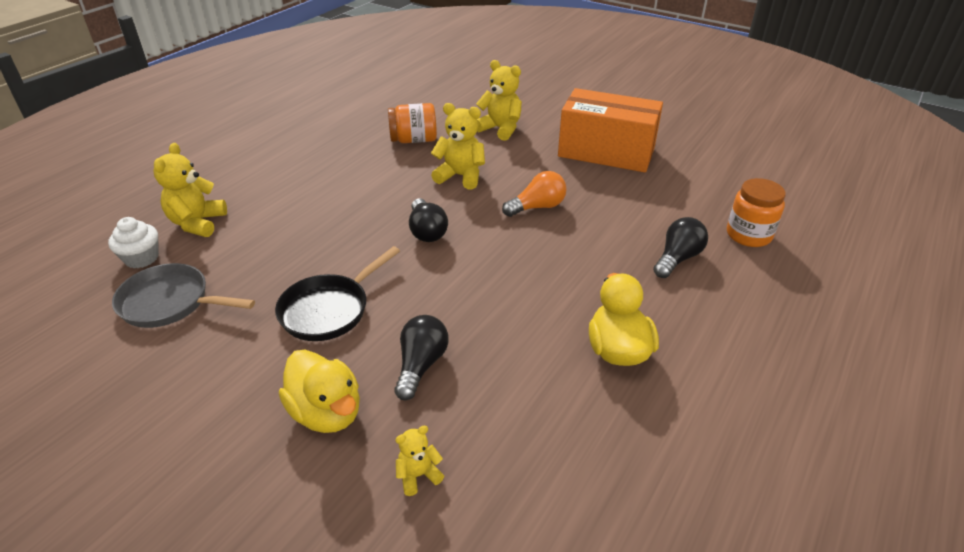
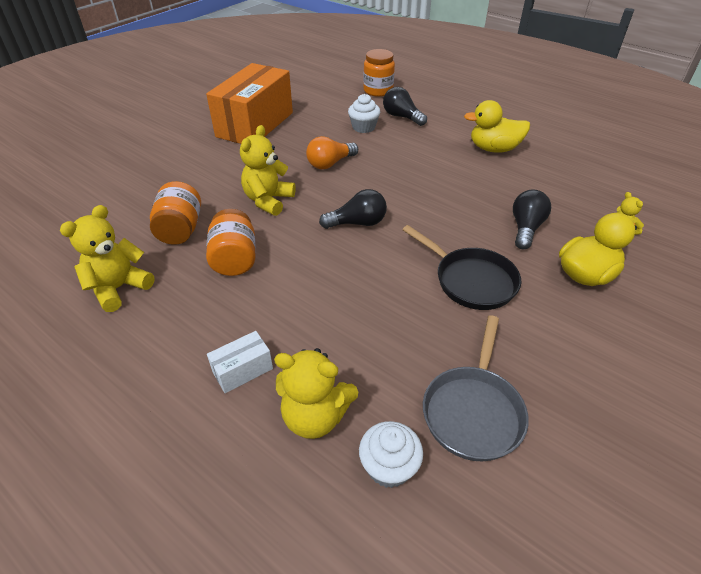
camera: 85 degrees left, 5 degrees up
(250, 188) = (242, 370): none -> white box
(374, 170) = (235, 259): none -> orange jar
(421, 365) = (525, 228): black light bulb -> black light bulb turned 90 degrees clockwise
(500, 129) = (186, 173): yellow teddy bear -> yellow teddy bear (119, 288)
(537, 207) = (330, 163): orange light bulb -> orange light bulb turned 105 degrees counterclockwise
(632, 227) = (363, 127): none -> white cupcake

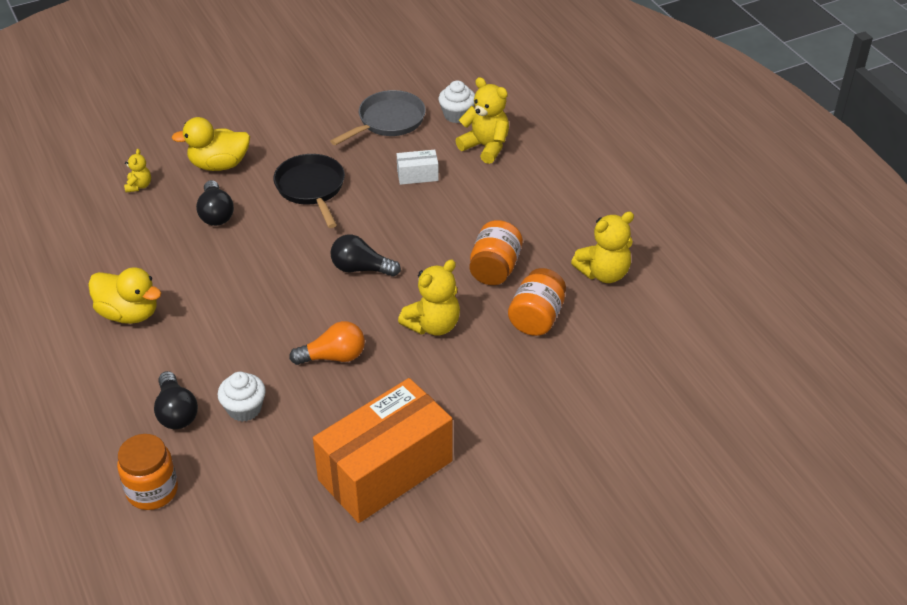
camera: 155 degrees left, 0 degrees up
(242, 370) = (521, 183): white box -> white box (417, 175)
(525, 228) = (216, 214): black light bulb -> black light bulb turned 60 degrees counterclockwise

